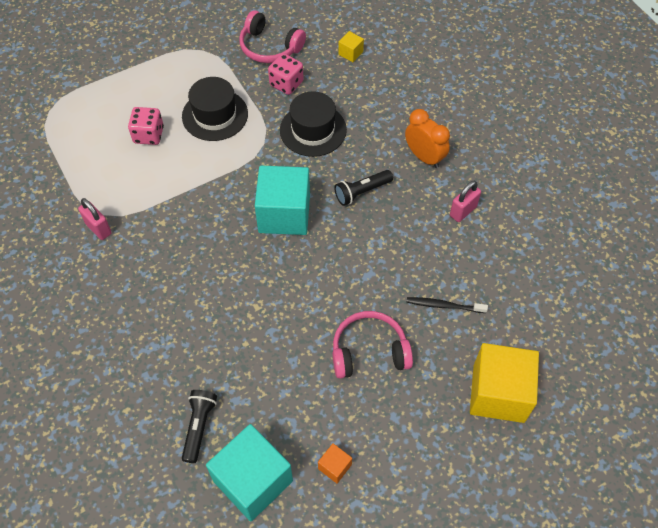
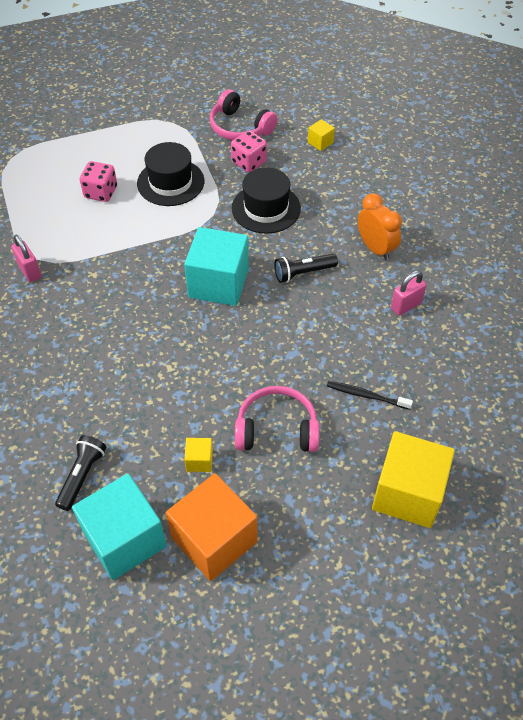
camera: 10 degrees right, 5 degrees down
(305, 394) = (199, 460): none -> yellow cube
(334, 467) = (214, 539): orange cube -> orange cube, size x2.34

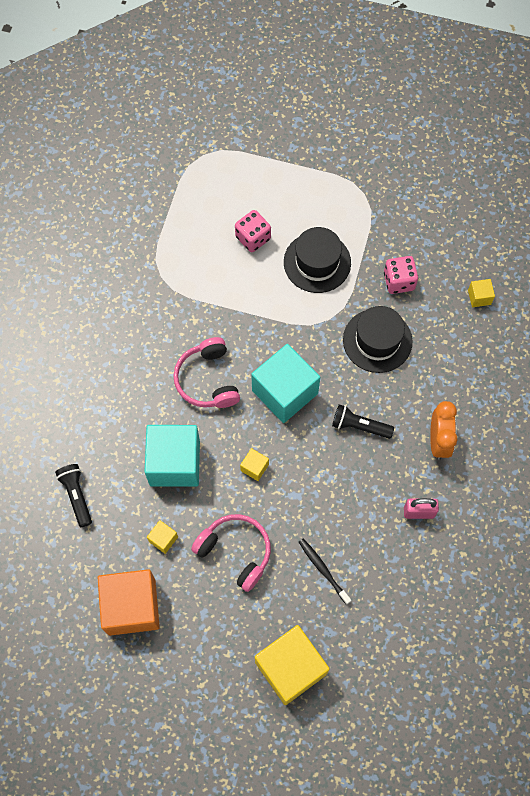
camera: 35 degrees right, 15 degrees up
(30, 271) = (148, 286): pink padlock -> none
(82, 476) = (76, 496): black flashlight -> black flashlight turned 75 degrees counterclockwise
(124, 539) = (74, 564): turquoise cube -> turquoise cube (174, 463)
(238, 353) = (254, 467): none -> yellow cube
(240, 127) = (419, 236): pink headphones -> pink headphones (207, 380)

